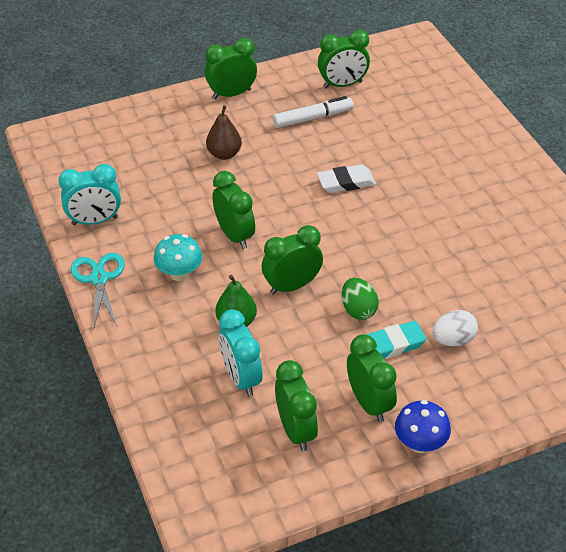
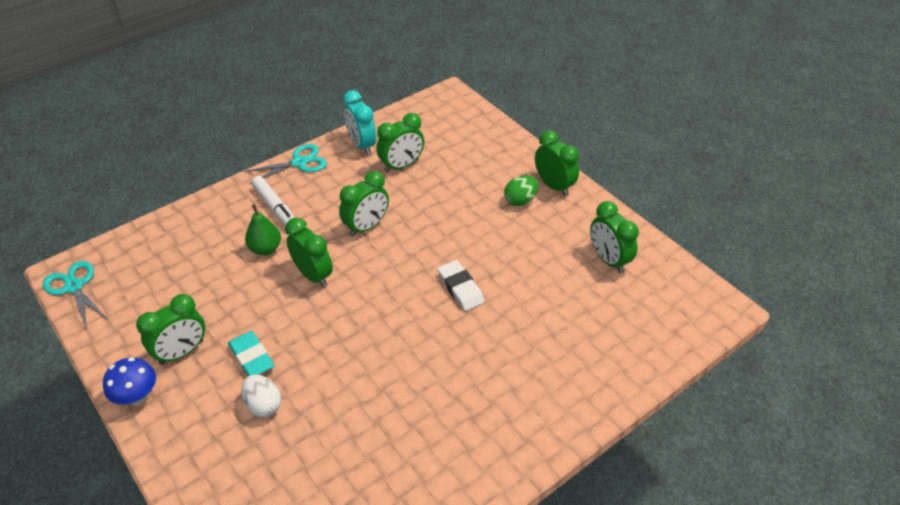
camera: 75 degrees right, 0 degrees up
(179, 274) = (313, 204): turquoise mushroom -> none
(224, 154) = (468, 198): brown pear -> none
(234, 510) = (74, 287): none -> turquoise scissors
(241, 378) = (204, 264): turquoise clock -> none
(296, 430) = (151, 308): green clock -> green clock (401, 166)
(313, 118) = (545, 247): white marker -> white marker (275, 208)
(358, 310) = (292, 326): green egg -> green egg (520, 200)

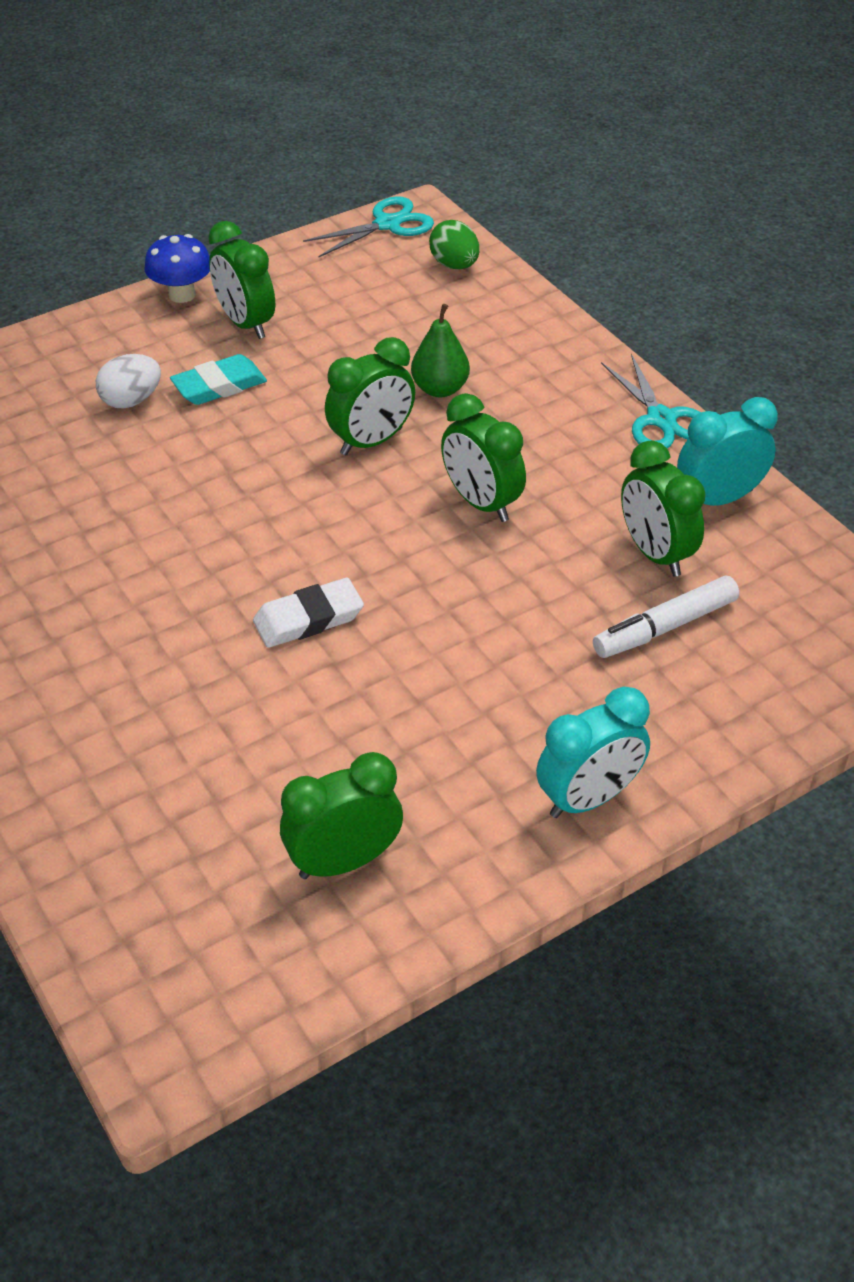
camera: 95 degrees right, 0 degrees up
(275, 208) = (538, 395): white marker -> white marker (664, 627)
(520, 200) = (541, 732): green egg -> green egg (454, 265)
(554, 186) = (588, 798): green clock -> turquoise clock

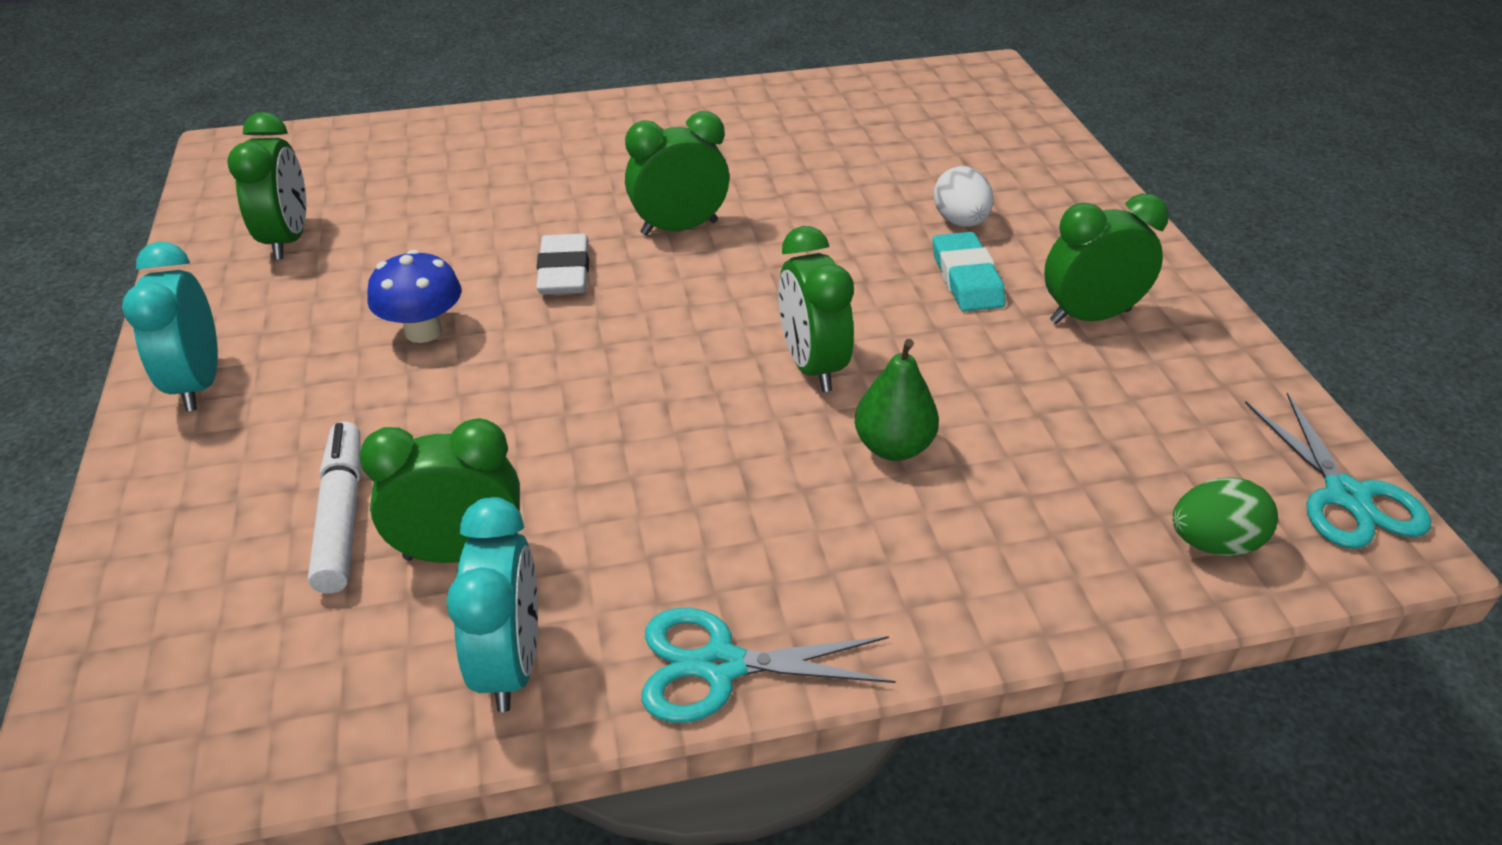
camera: 110 degrees right, 5 degrees down
(182, 294) = (1166, 280): blue mushroom -> blue mushroom (423, 331)
(481, 503) = (652, 425): green clock -> green clock (679, 228)

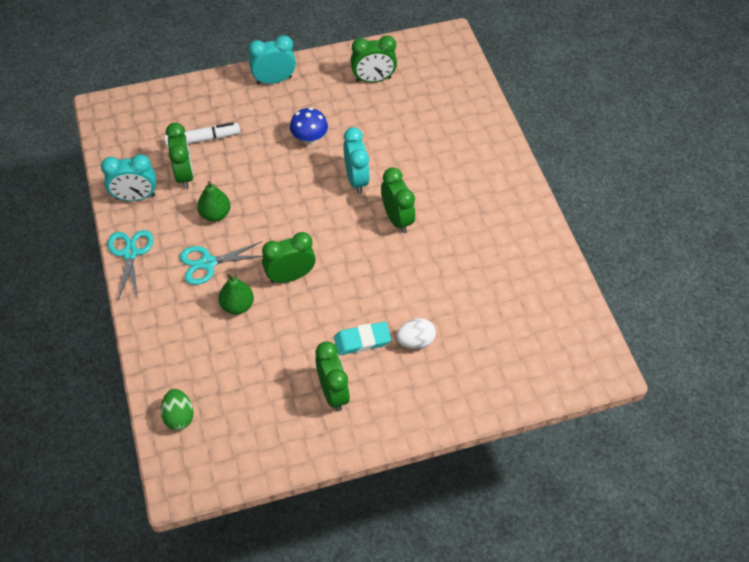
camera: 85 degrees right, 15 degrees up
(564, 271) = (356, 179): white eraser -> turquoise clock
(613, 488) = (215, 214): none -> green pear
(1346, 496) = (205, 476): turquoise scissors -> turquoise scissors (208, 263)

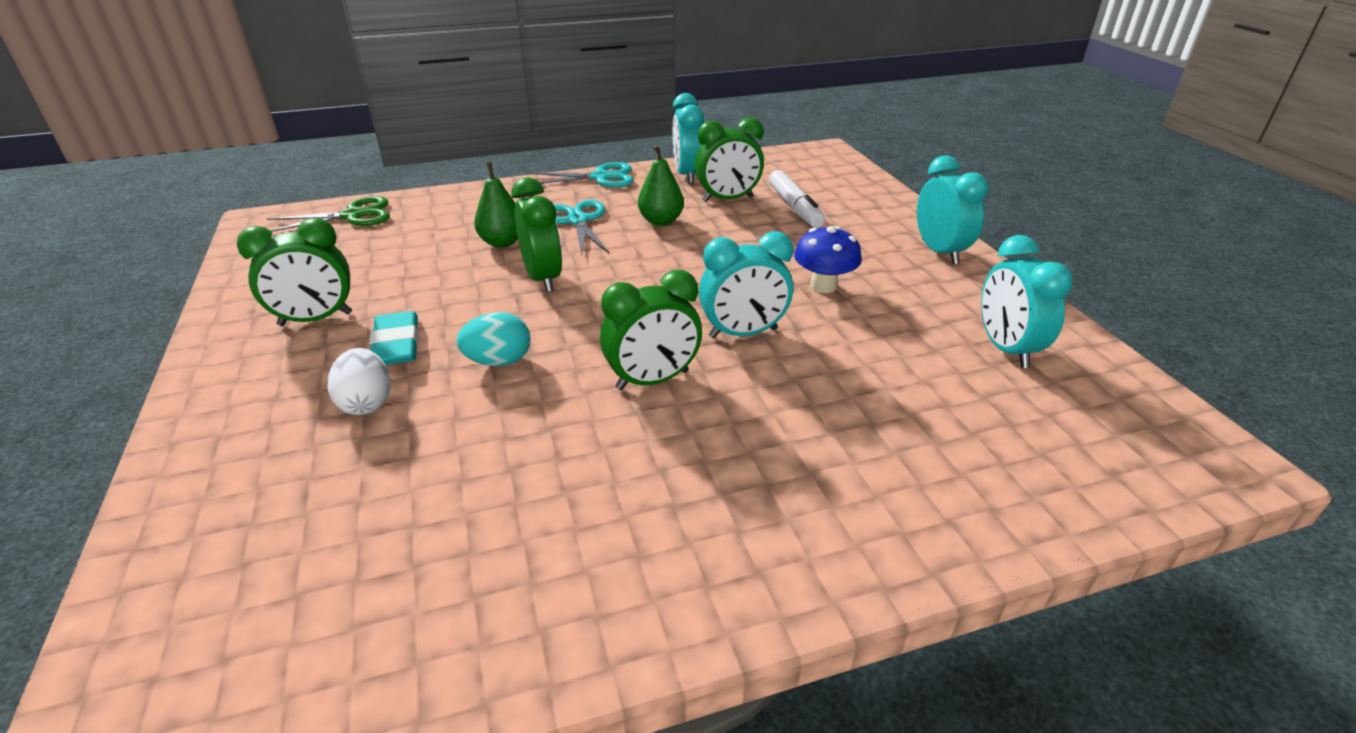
camera: 90 degrees right, 20 degrees down
(179, 416) = (352, 216): green egg -> green scissors
(373, 79) = (1006, 349): green clock -> turquoise clock
(379, 287) = (498, 361): none -> turquoise egg

